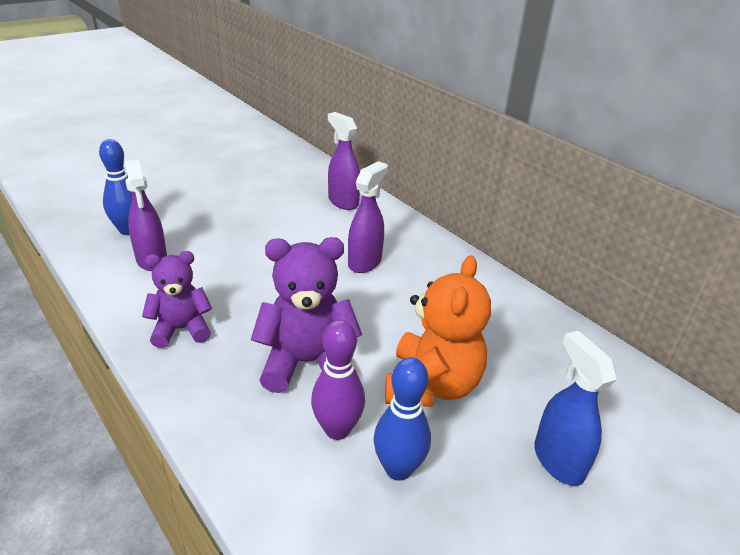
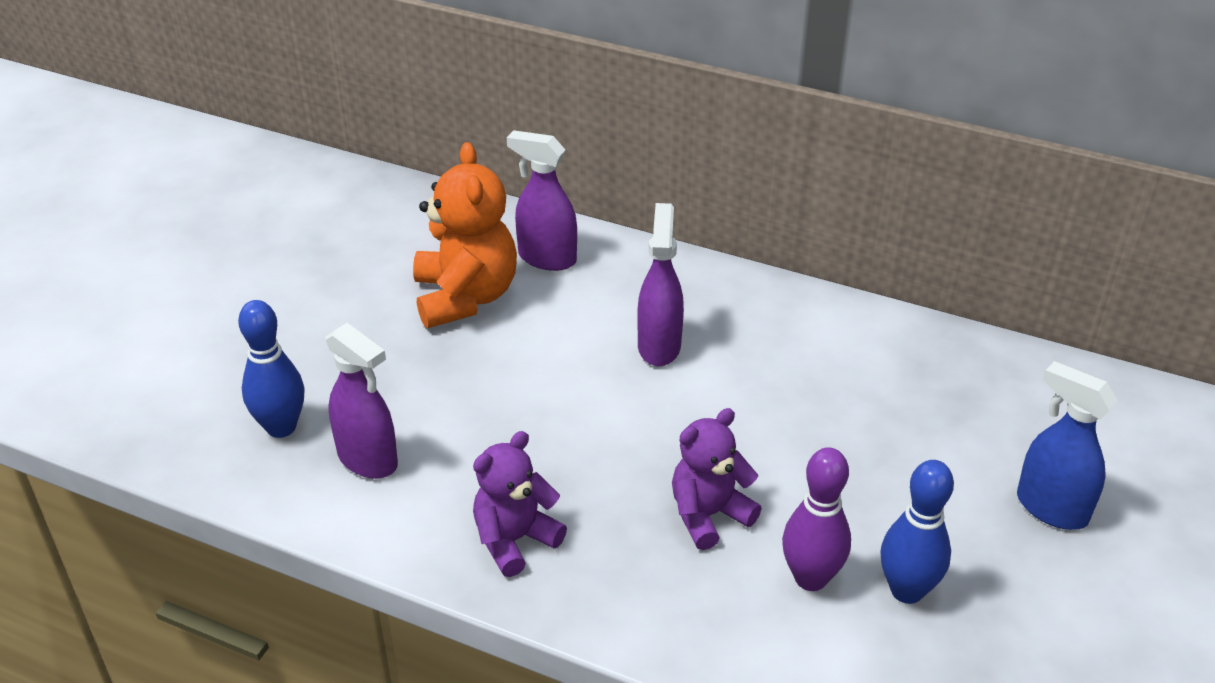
camera: 25 degrees left, 5 degrees up
(307, 363) = (709, 515): purple teddy bear -> purple teddy bear, size x0.65
(431, 385) = (868, 481): orange teddy bear -> orange teddy bear (465, 297)

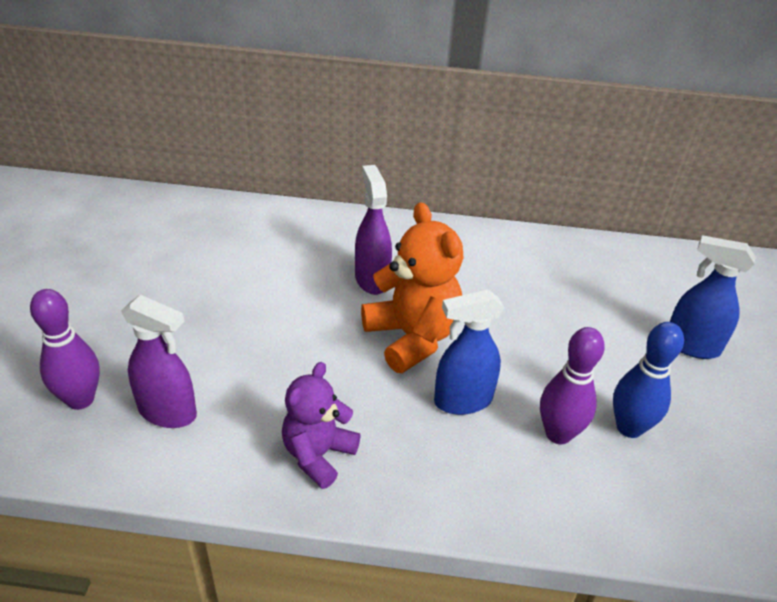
camera: 20 degrees left, 0 degrees up
(281, 427) = (80, 399): blue bowling pin -> purple bowling pin
(465, 297) = (208, 267): orange teddy bear -> orange teddy bear (412, 337)
(546, 258) = (262, 229): purple spray bottle -> none
(709, 515) = (462, 401): purple teddy bear -> blue spray bottle

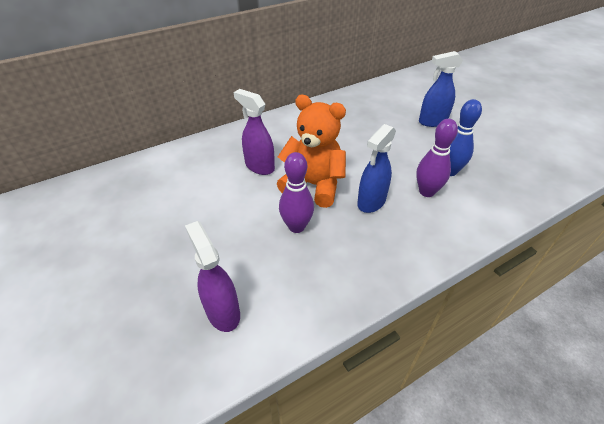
camera: 35 degrees left, 5 degrees up
(80, 399) = (153, 344): purple bowling pin -> purple bowling pin (296, 226)
(168, 412) = (223, 312): purple spray bottle -> purple spray bottle turned 105 degrees counterclockwise
(318, 455) = (334, 276): purple teddy bear -> none

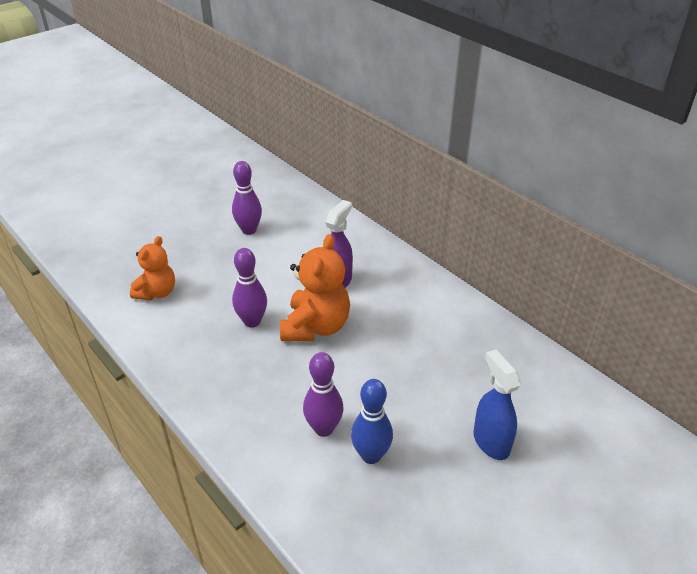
camera: 80 degrees right, 5 degrees down
(147, 221) = (249, 230): none -> purple bowling pin
(223, 312) = (157, 292): purple spray bottle -> orange teddy bear
(371, 202) = (296, 376): blue spray bottle -> none

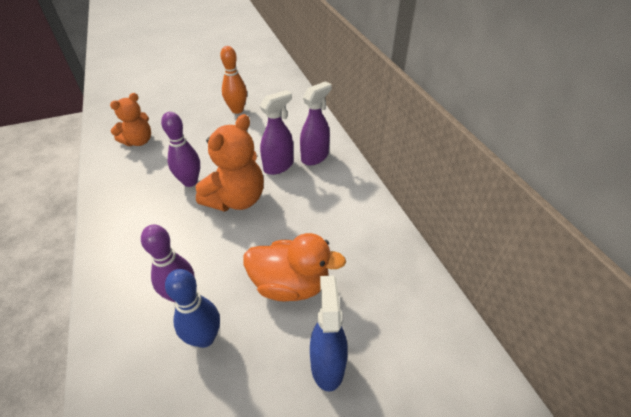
camera: 20 degrees right, 5 degrees up
(249, 230) = (237, 110): purple bowling pin -> orange bowling pin
(370, 263) = (315, 157): none -> purple spray bottle
(421, 389) = (291, 284): none -> orange duck

